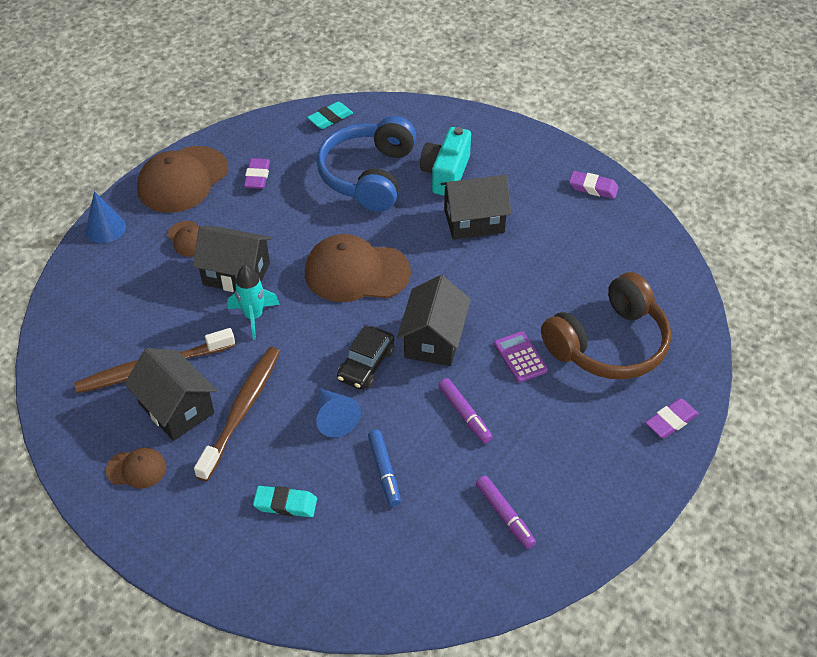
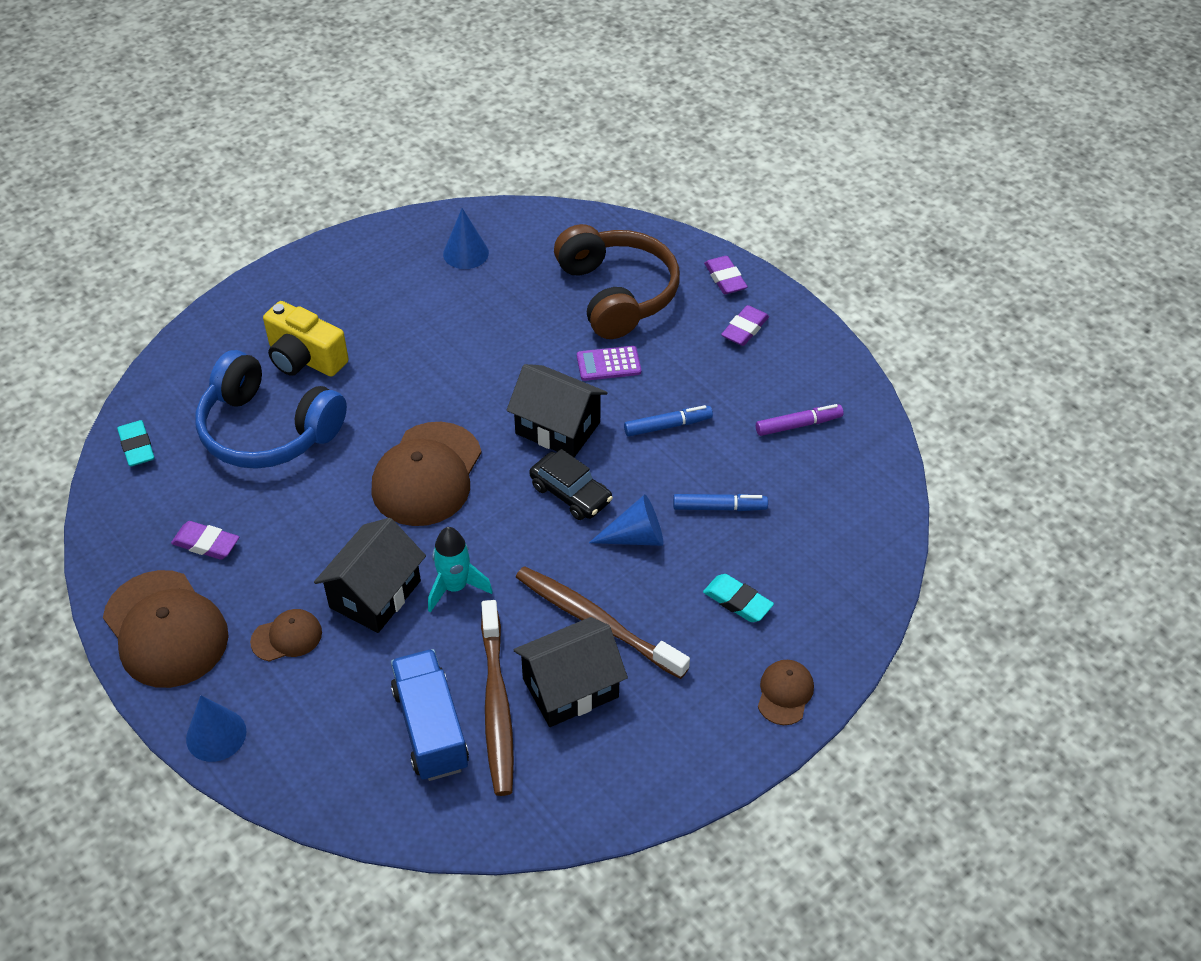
camera: 75 degrees left, 0 degrees up
(127, 335) = (431, 728): none -> blue truck
(136, 469) = (648, 740): brown cap -> brown cap (785, 693)
(285, 504) = (737, 601): turquoise eraser -> turquoise eraser turned 75 degrees counterclockwise
(446, 174) = (305, 358): turquoise camera -> yellow camera
(465, 414) = (667, 426): purple marker -> blue marker
(474, 221) = (395, 352): black house -> none
(593, 188) = (394, 244): purple eraser -> purple eraser (744, 329)
(606, 233) = (466, 253): none -> blue cone

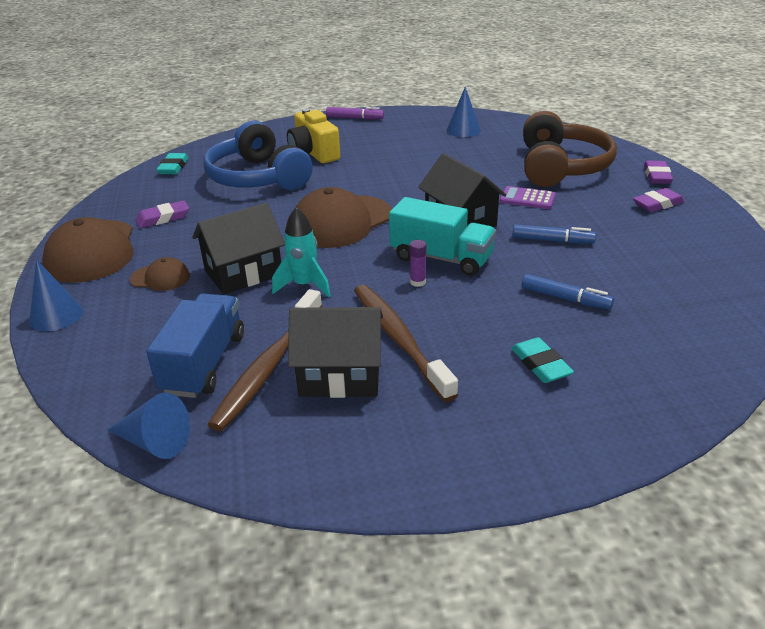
camera: 30 degrees right, 15 degrees down
(206, 543) = (163, 218): purple eraser -> purple eraser turned 75 degrees counterclockwise
(568, 538) = (418, 282): none -> purple glue stick
(571, 493) = (441, 258): black car -> turquoise truck
(635, 537) = (475, 296): blue cone -> blue cone (154, 442)
(785, 693) = (544, 450): brown cap -> none
(798, 425) = (675, 267): purple marker -> purple marker (355, 118)

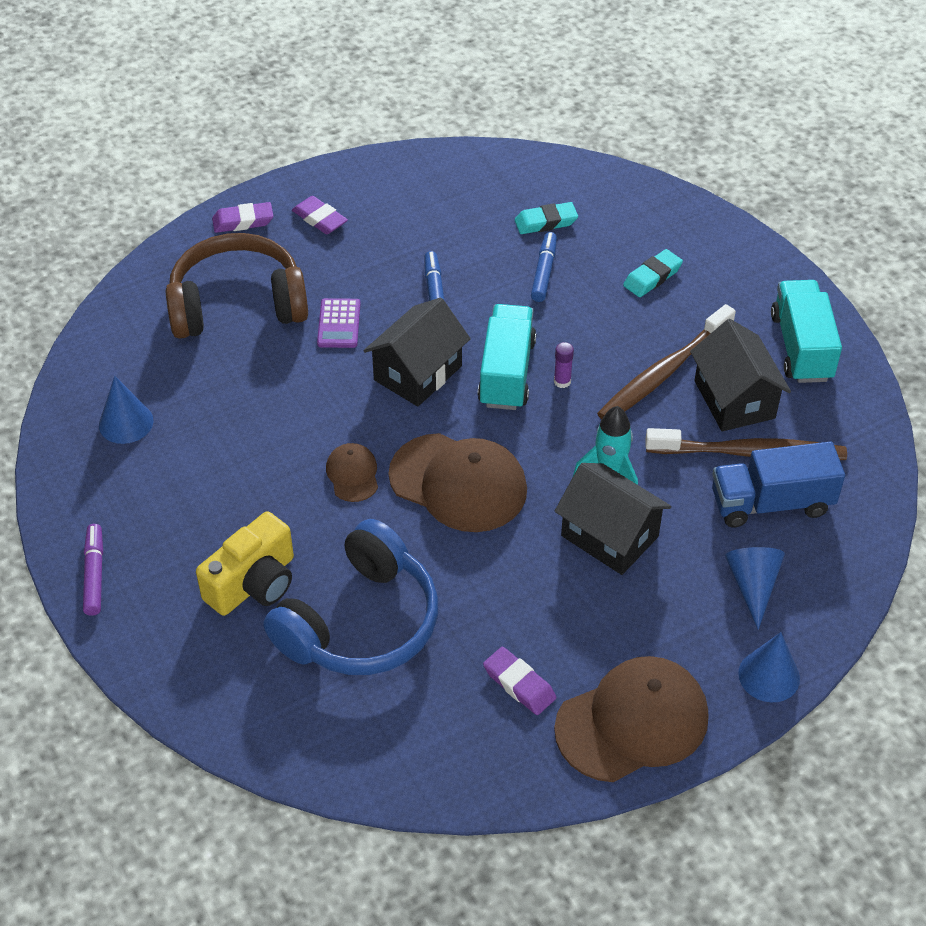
camera: 110 degrees left, 15 degrees up
(154, 442) = (879, 493): blue cone -> blue cone (752, 586)
(160, 278) = (655, 612): brown cap -> brown cap (352, 474)
(173, 167) = (356, 756): turquoise eraser -> turquoise eraser (546, 222)
(386, 450) = (801, 347): none -> turquoise truck

